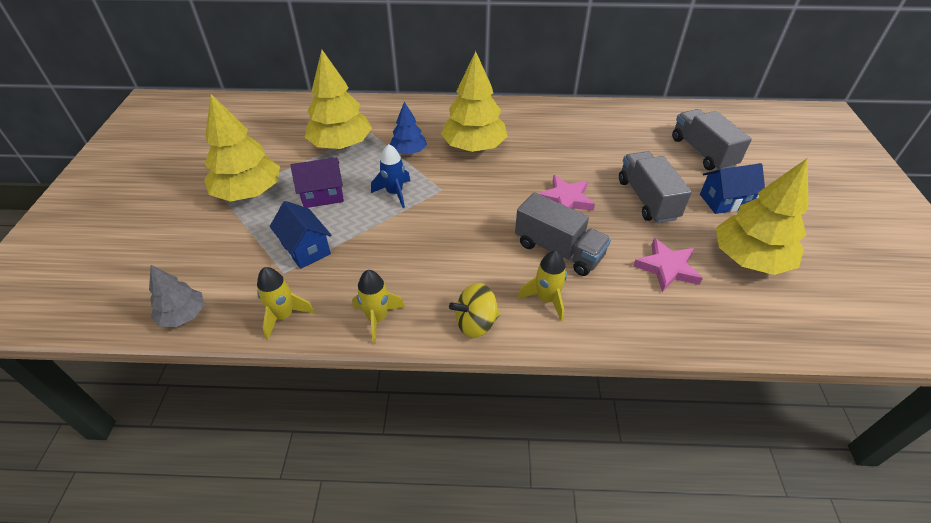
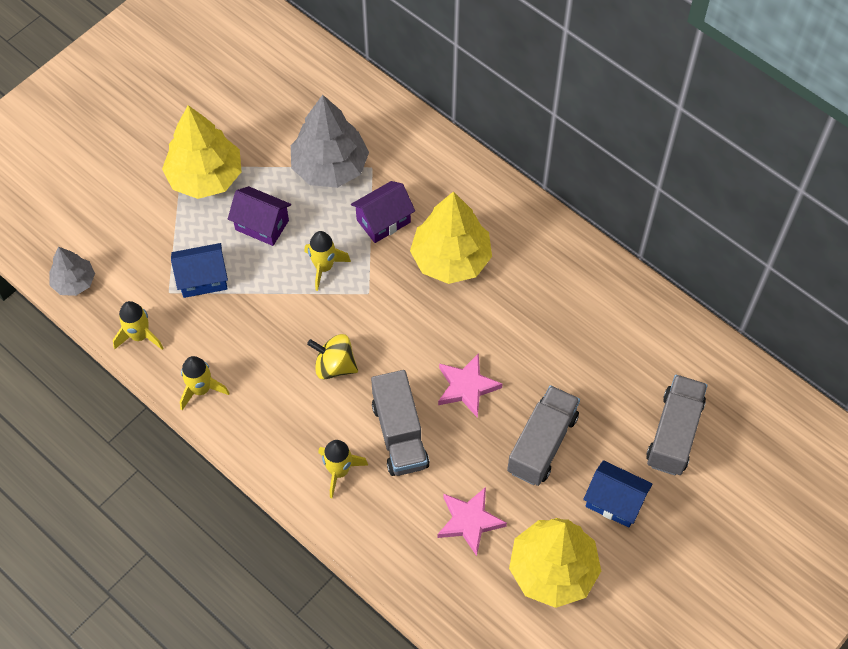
camera: 40 degrees right, 15 degrees up
(306, 249) = (203, 279): blue house -> blue house turned 75 degrees clockwise
(341, 144) = (330, 167): yellow tree -> grey tree
(394, 193) = (324, 267): blue rocket -> yellow rocket
(408, 151) = (383, 221): blue tree -> purple house
(476, 323) = (266, 449): yellow spinning top -> yellow spinning top (334, 366)

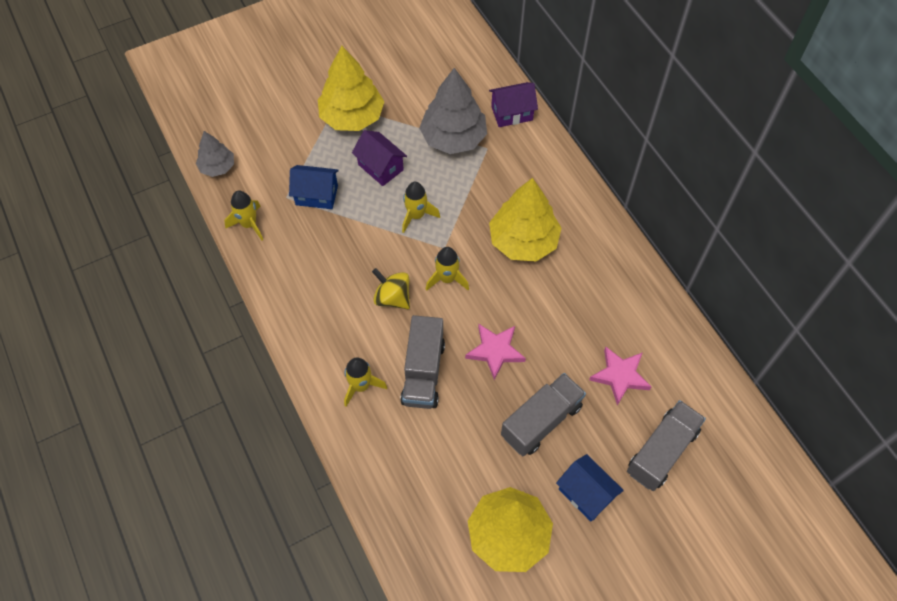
camera: 20 degrees right, 0 degrees up
(201, 389) = (278, 282): yellow rocket -> yellow rocket (447, 279)
(383, 221) = (479, 193): purple house -> purple house (512, 113)
(469, 521) = (453, 467): pink star -> pink star (620, 376)

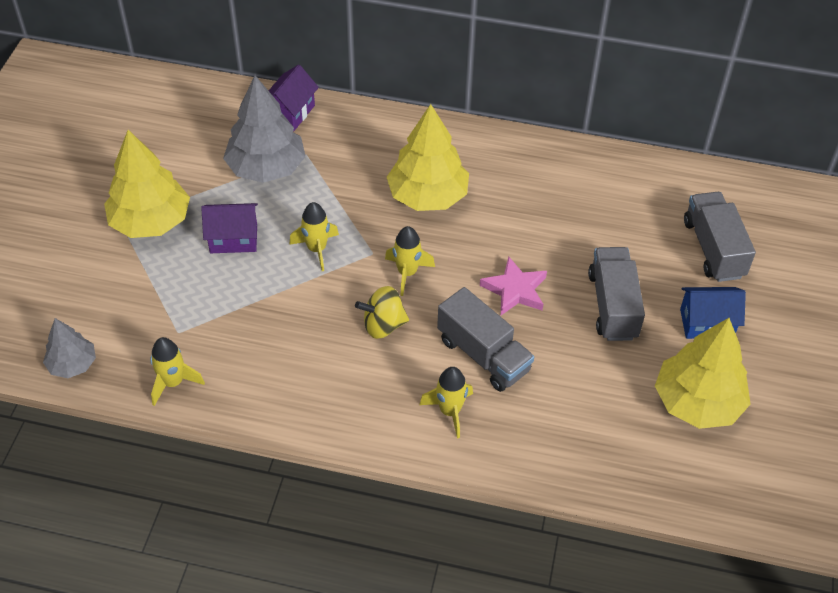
camera: 50 degrees left, 10 degrees down
(316, 195) = (205, 307): blue house -> none
(620, 376) = (621, 226): pink star -> none

